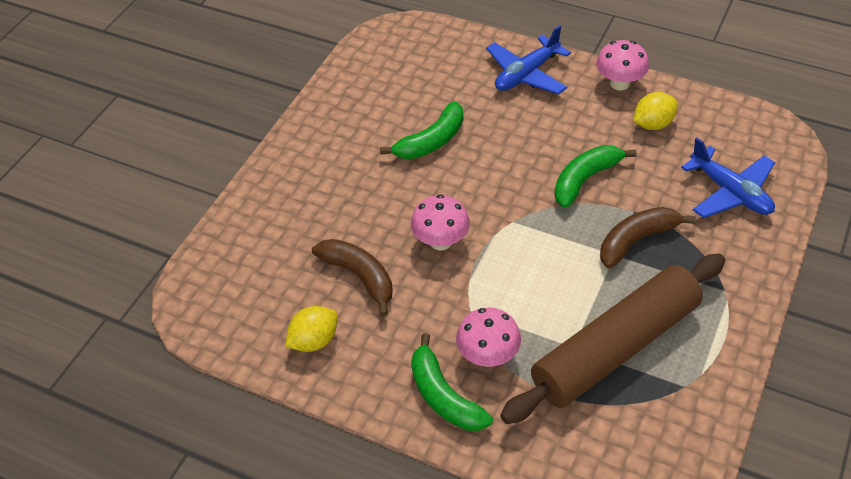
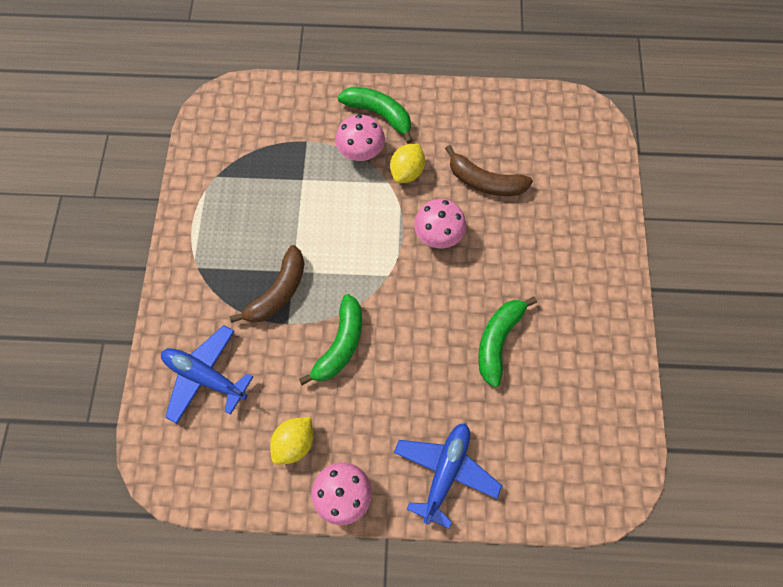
camera: 155 degrees right, 20 degrees up
(314, 341) = (488, 122): yellow lemon -> yellow lemon (407, 172)
(616, 348) = (271, 189): brown rolling pin -> none

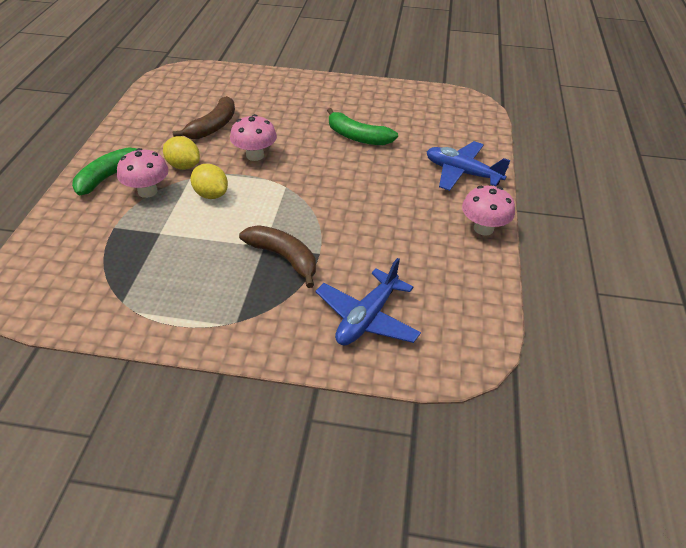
camera: 85 degrees left, 25 degrees down
(294, 442) = (438, 255): yellow lemon -> yellow lemon (211, 194)
(340, 344) = (347, 220): green banana -> none

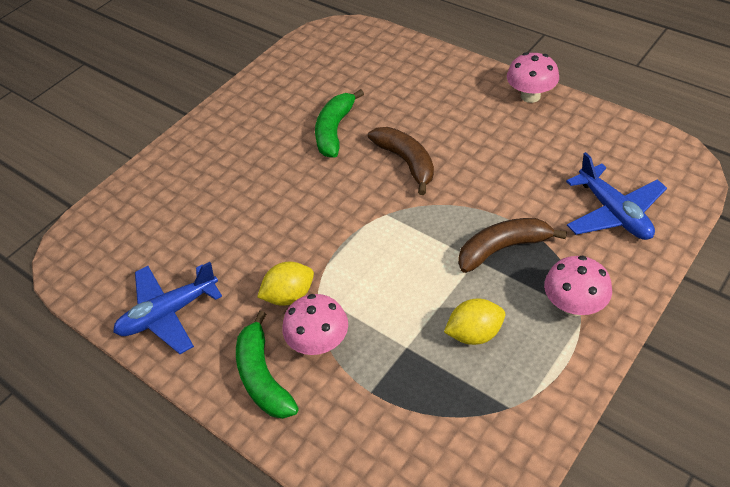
camera: 55 degrees left, 5 degrees up
(211, 194) = (362, 282): yellow lemon -> yellow lemon (474, 333)
(213, 127) = (225, 248): brown banana -> brown banana (406, 162)
(255, 155) = (312, 224): pink mushroom -> pink mushroom (573, 305)
(357, 137) = (335, 130): green banana -> green banana turned 135 degrees clockwise
(462, 173) = (443, 79): blue plane -> blue plane (168, 314)

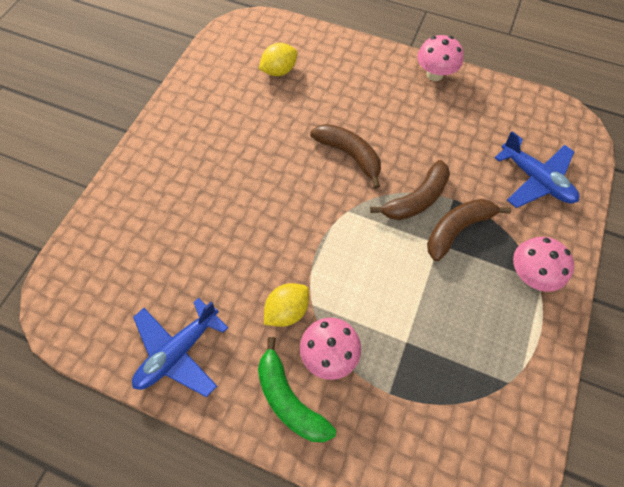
camera: 20 degrees left, 15 degrees up
(335, 130) = (275, 131): green banana -> none
(466, 213) = (416, 199): none -> brown banana
(474, 333) = (459, 317): yellow lemon -> yellow lemon (279, 71)

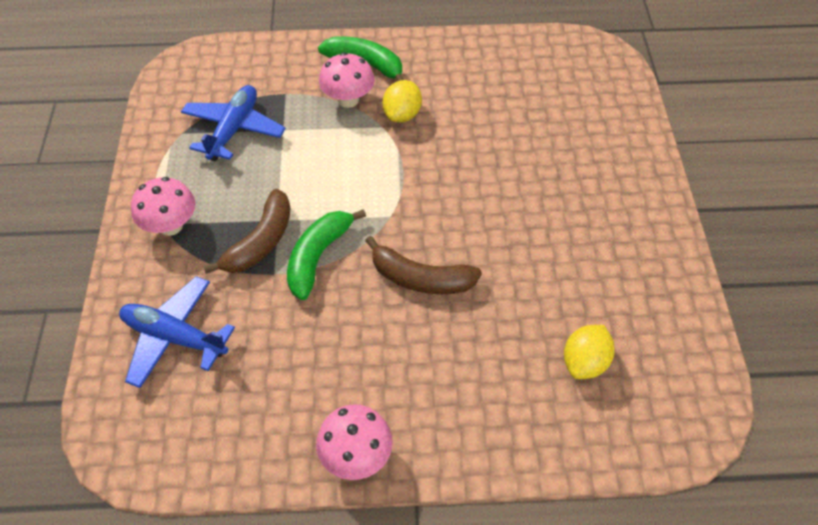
camera: 155 degrees right, 10 degrees down
(178, 351) = (474, 60): blue plane -> blue plane (234, 129)
(416, 199) = (318, 257): brown banana -> green banana

